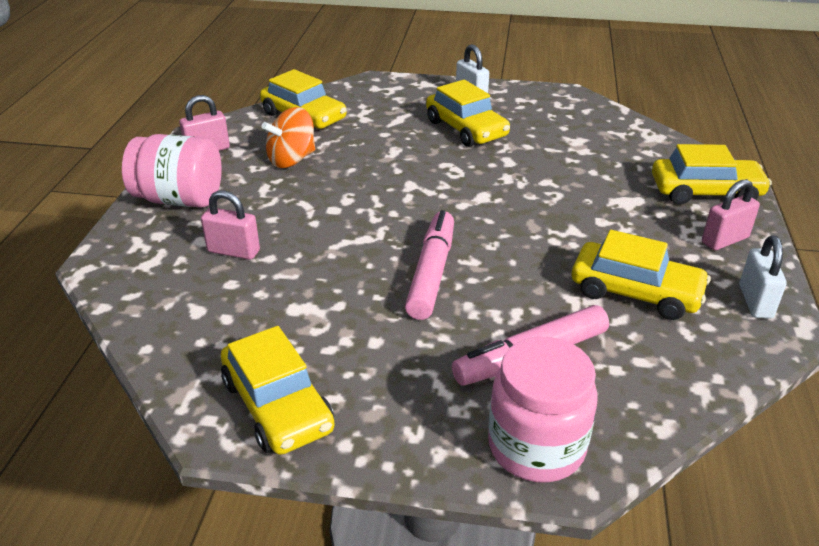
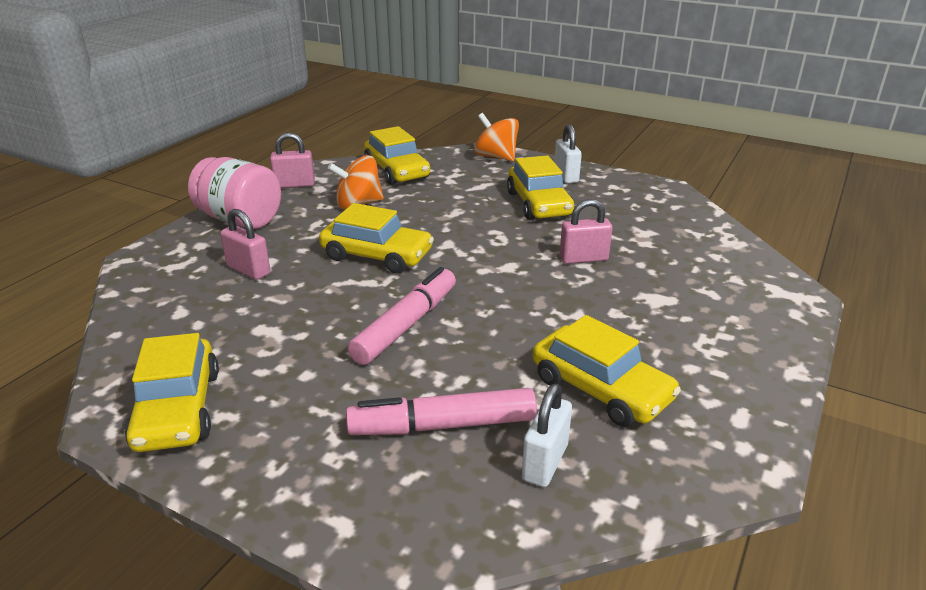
camera: 20 degrees right, 5 degrees down
(391, 86) = (496, 157): none -> orange spinning top
(536, 447) = (380, 515): pink jar -> none
(705, 192) = (754, 306): yellow car -> yellow car (377, 255)
(725, 240) = (742, 359): pink padlock -> pink padlock (583, 259)
(755, 301) = (734, 430): white padlock -> white padlock (545, 462)

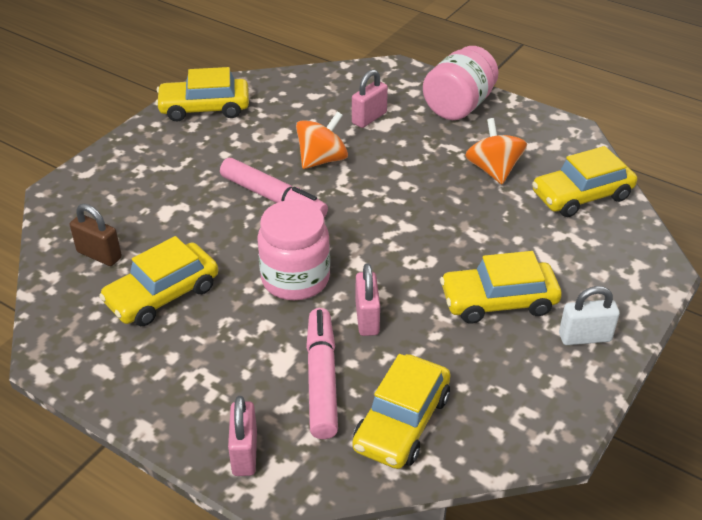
camera: 95 degrees right, 10 degrees up
(294, 185) = (537, 130): pink padlock -> pink padlock (244, 453)
(377, 255) = (387, 183): yellow car -> yellow car (402, 422)
(443, 425) = (151, 212): pink marker -> pink marker (321, 380)
(496, 157) = (639, 278): orange spinning top -> orange spinning top (322, 160)
(543, 299) = (295, 279): none -> pink jar
(545, 462) = (99, 255): white padlock -> brown padlock

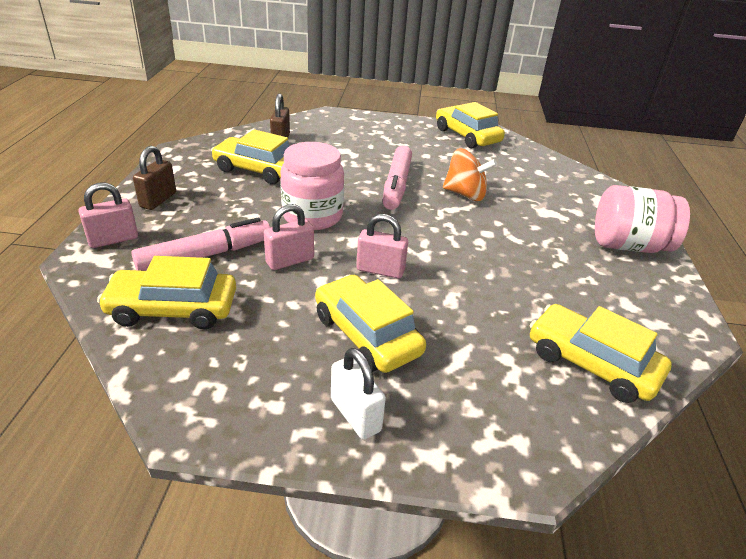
camera: 60 degrees right, 5 degrees down
(177, 399) = (158, 200): none -> brown padlock
(369, 118) = (545, 203): pink padlock -> pink padlock (380, 270)
(493, 170) = (559, 288): orange spinning top -> none

